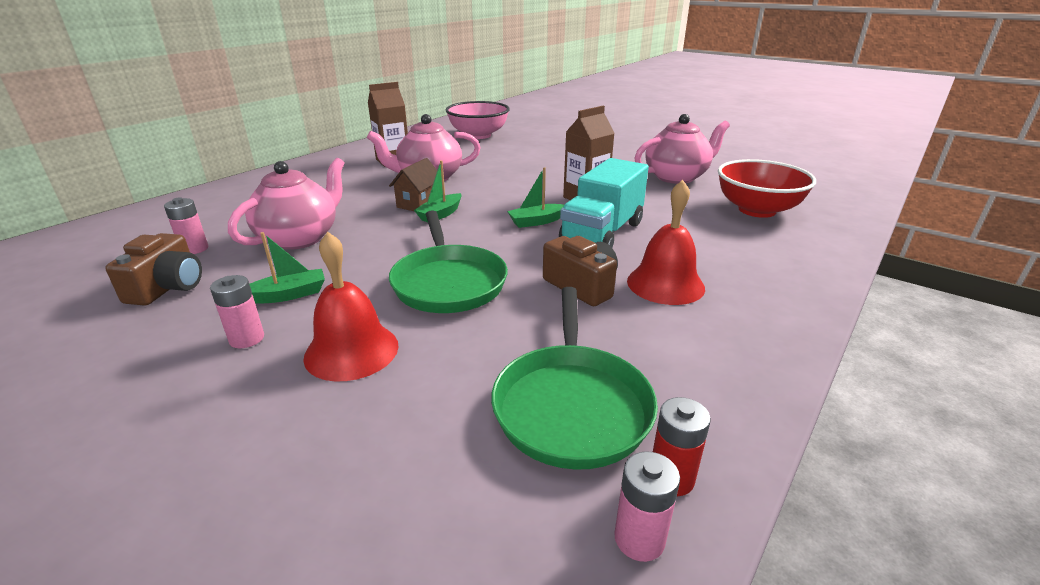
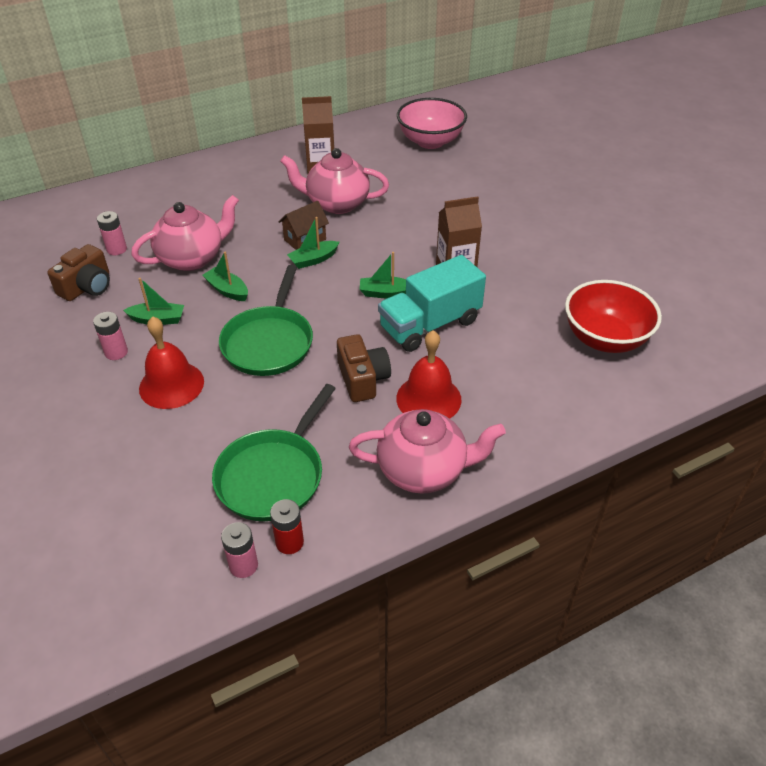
camera: 25 degrees right, 15 degrees up
(362, 253) = (227, 290): none -> green boat
(676, 177) = (575, 267): pink teapot -> pink teapot (423, 470)

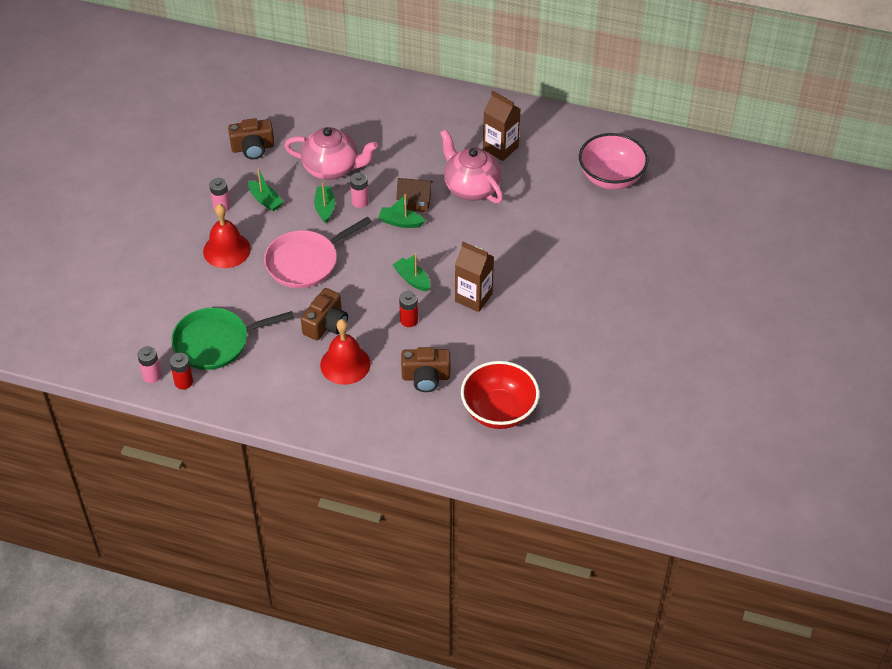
camera: 45 degrees right, 5 degrees up
(116, 249) = (297, 130): pink battery -> pink battery (360, 202)
(269, 342) = (305, 262): green pan -> pink pan
(423, 470) = (289, 400): pink teapot -> none
(430, 324) = (409, 320): turquoise truck -> red battery
(511, 357) = (426, 377): none -> brown camera

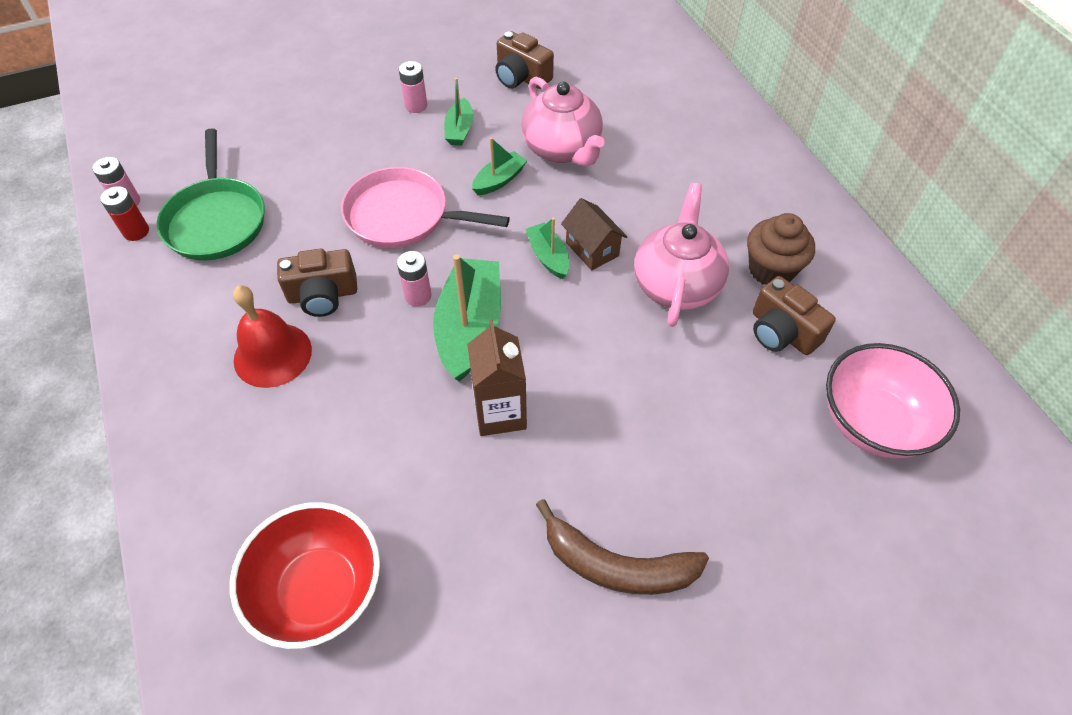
camera: 50 degrees right, 5 degrees up
(216, 342) = (216, 220): green pan -> green pan turned 135 degrees counterclockwise
(226, 250) = (359, 146): red bell -> none
(360, 202) = (540, 202): pink battery -> pink battery (418, 296)
(409, 320) = (399, 370): red battery -> none
(412, 279) = (470, 327): green boat -> green boat, size x1.89
(426, 377) = (316, 455): brown camera -> brown camera (782, 332)
(500, 148) = (771, 270): brown carton -> brown cupcake
(587, 305) = (616, 565): none -> brown banana

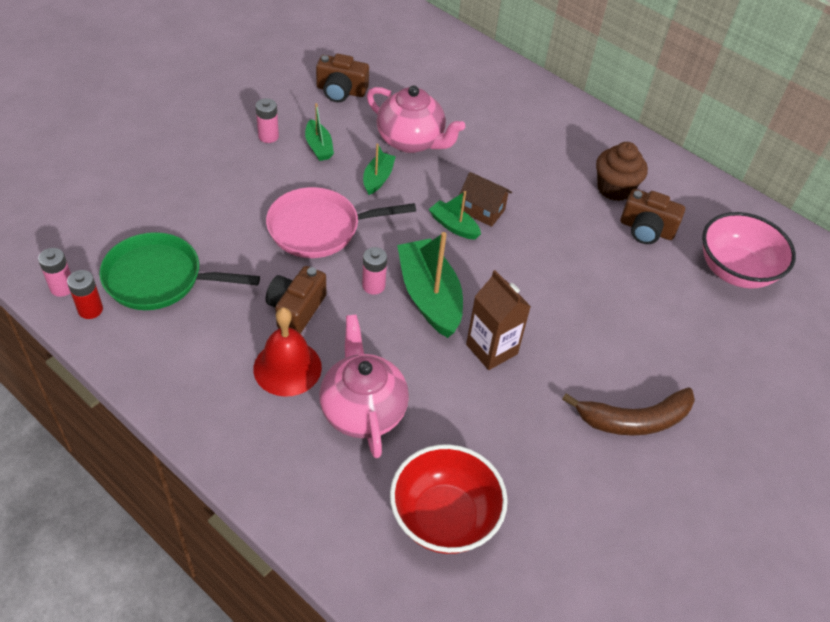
camera: 30 degrees left, 5 degrees down
(216, 220) = (159, 278): green pan -> green pan turned 135 degrees clockwise
(322, 295) = (296, 309): brown camera -> brown camera turned 150 degrees clockwise
(676, 285) = (557, 218): pink teapot -> pink teapot (362, 410)

